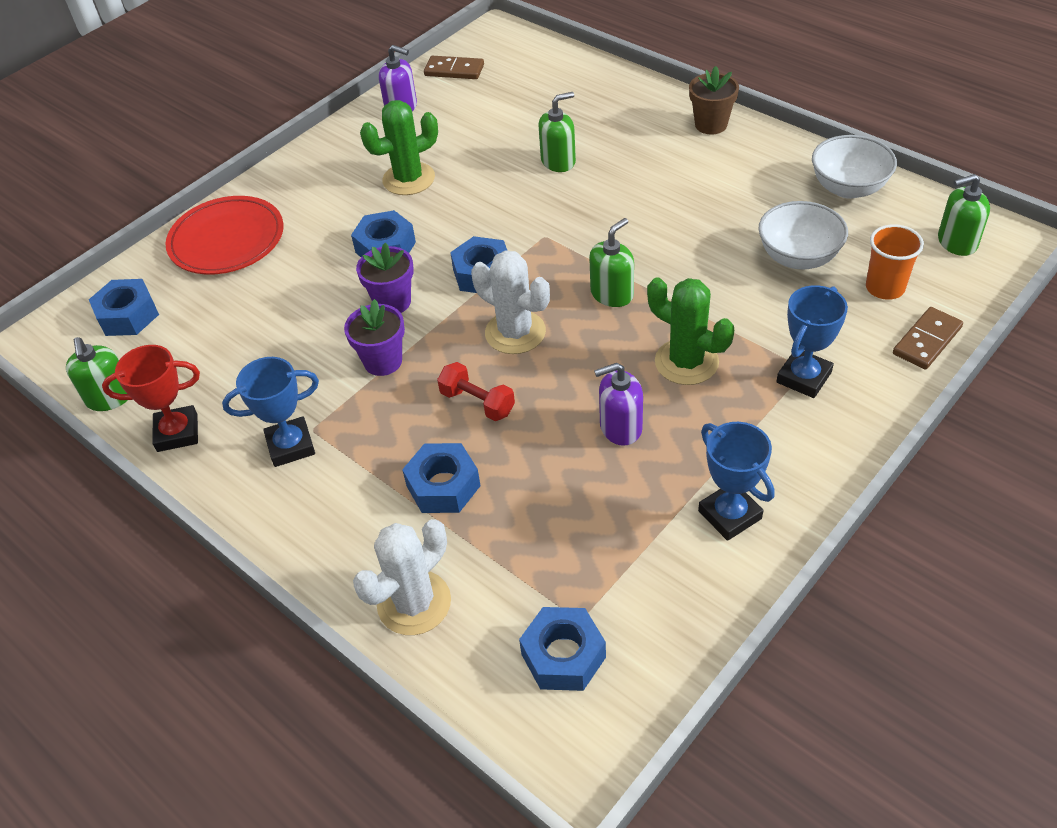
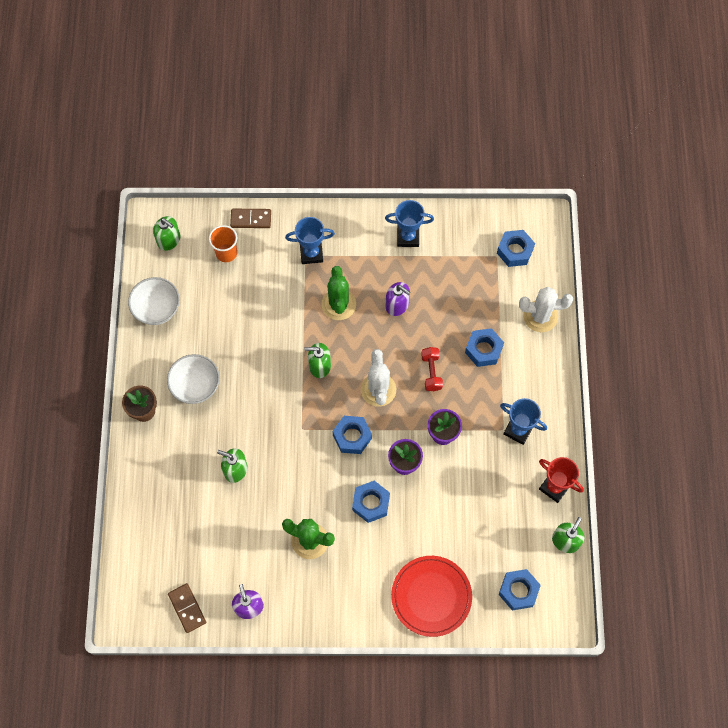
camera: 135 degrees left, 20 degrees up
(730, 515) = (408, 237): blue trophy -> blue trophy turned 75 degrees clockwise
(798, 257) = (230, 301): white bowl -> white bowl (196, 386)

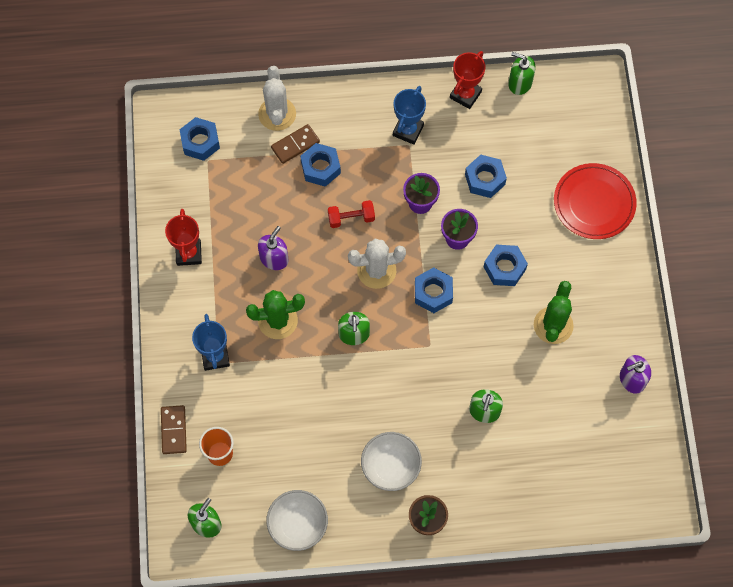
camera: 95 degrees left, 0 degrees up
(187, 608) = (643, 443): brown domino -> brown domino (295, 145)
(408, 237) = (188, 253): blue trophy -> red trophy
(518, 591) = (576, 123): blue nut -> blue nut (485, 179)

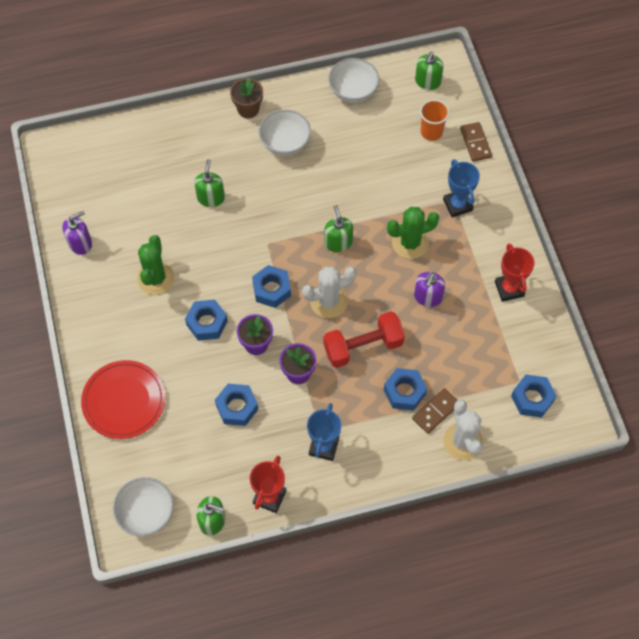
camera: 170 degrees right, 5 degrees down
(351, 218) = (363, 346): red dumbbell -> red dumbbell, size x1.70
(579, 98) = (146, 513): none -> white bowl

